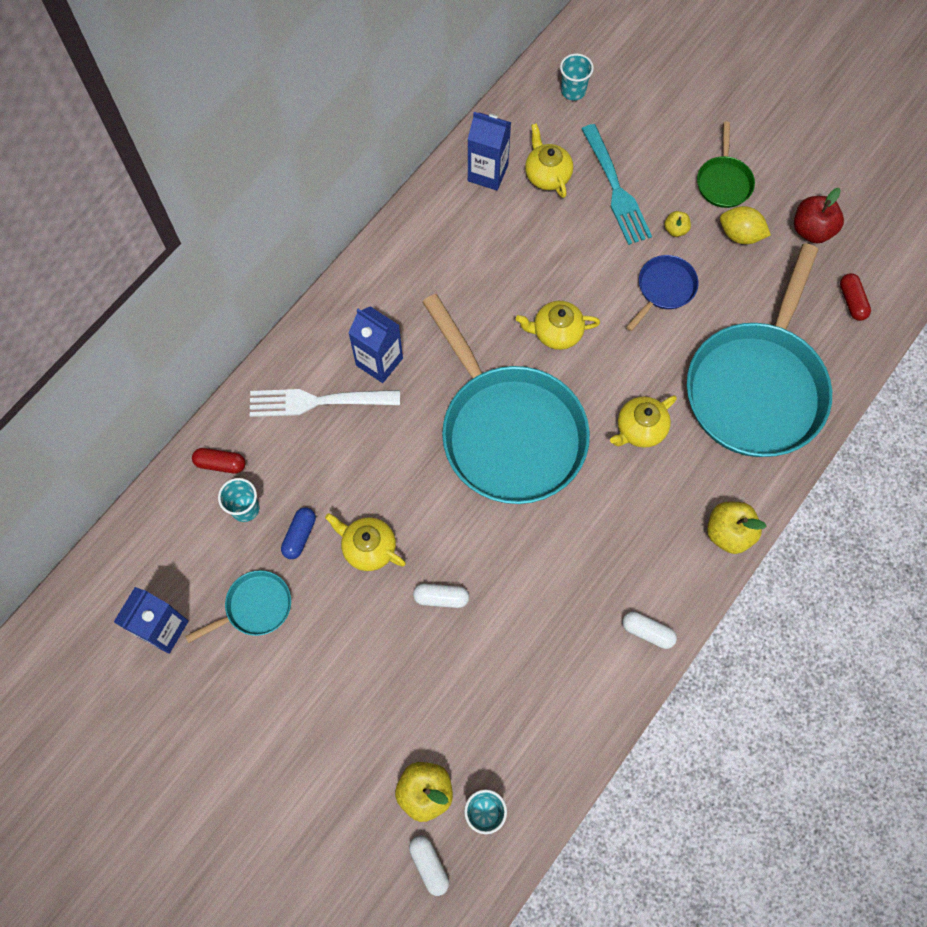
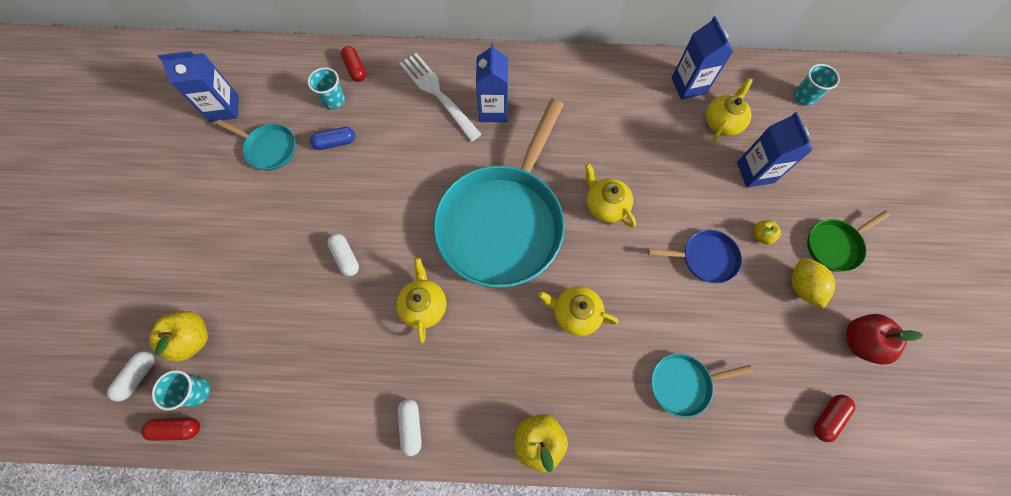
camera: 55 degrees right, 0 degrees up
(368, 548) = (353, 188): yellow teapot -> yellow teapot (424, 305)
(510, 848) = (177, 428): none -> red capsule
(615, 188) = (755, 172): turquoise fork -> blue carton
(757, 386) = (683, 384): turquoise pan -> turquoise pan, size x0.43

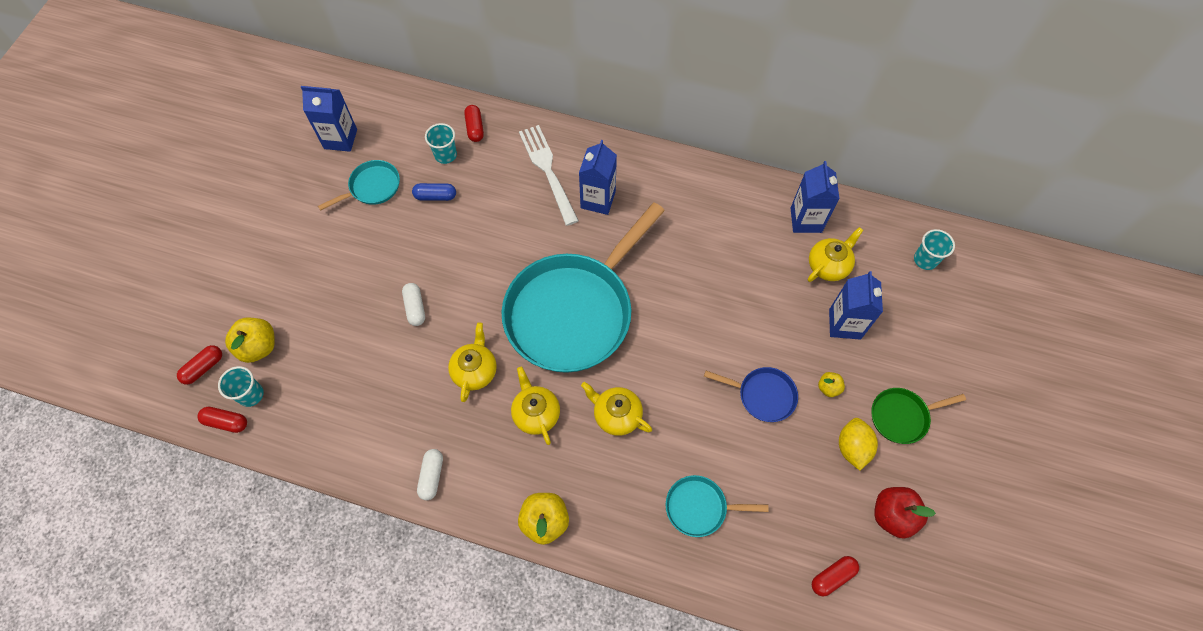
camera: 15 degrees right, 5 degrees down
(138, 376) = (204, 368): white capsule -> red capsule
(269, 148) = (372, 187): turquoise pan -> turquoise pan turned 75 degrees counterclockwise
(605, 205) = (680, 320): yellow teapot -> yellow teapot (536, 413)

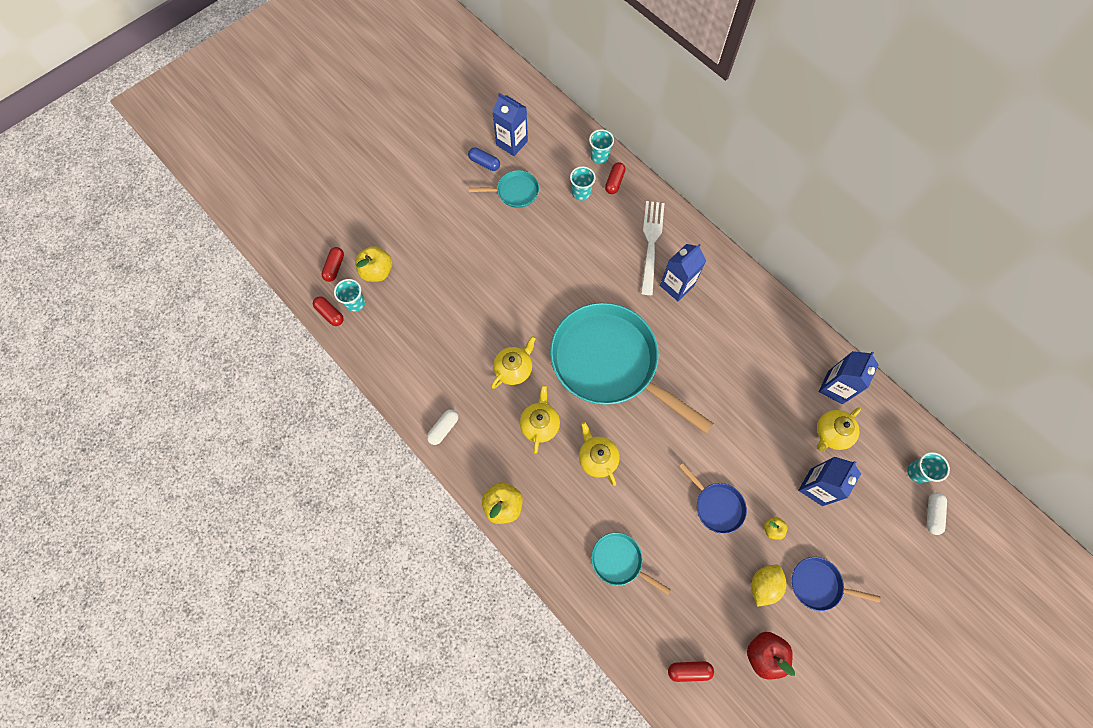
camera: 30 degrees right, 5 degrees up
(204, 368) = (335, 267): red capsule -> red capsule turned 60 degrees counterclockwise
(415, 308) = (497, 299): white capsule -> white capsule (932, 514)
(435, 196) = (556, 222): blue capsule -> blue capsule (484, 163)
(444, 110) = (599, 156): none -> turquoise cup
(574, 311) = (610, 363): turquoise pan -> turquoise pan turned 60 degrees clockwise
(828, 265) = (831, 433): yellow teapot -> yellow teapot turned 150 degrees clockwise
(902, 416) = (819, 584): green pan -> blue pan

